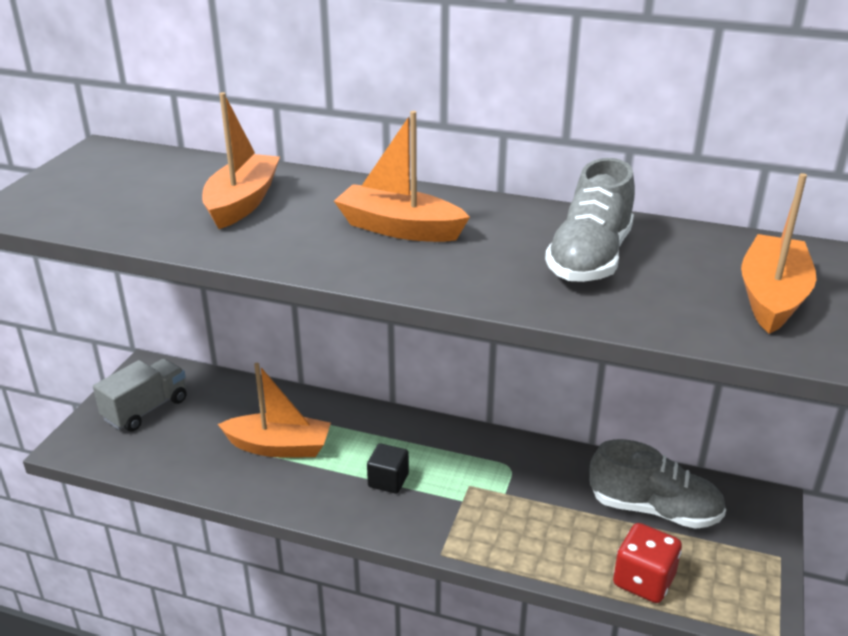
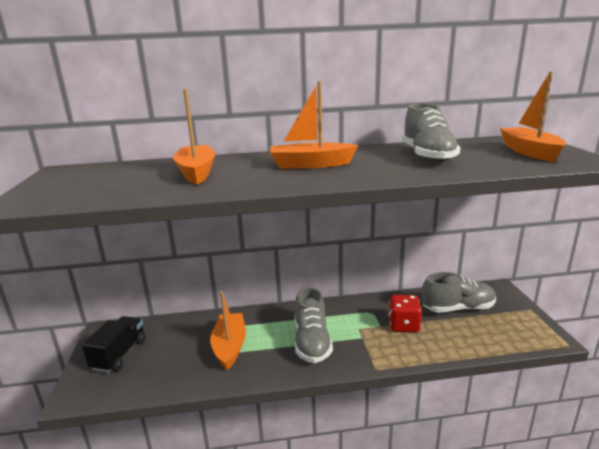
camera: 25 degrees left, 10 degrees down
(146, 409) = (119, 354): grey truck -> black truck
(279, 447) = (230, 346): orange boat -> orange boat turned 75 degrees counterclockwise
(388, 480) = (312, 342): black cube -> grey shoe
(643, 581) = (486, 343): red dice -> red dice (403, 325)

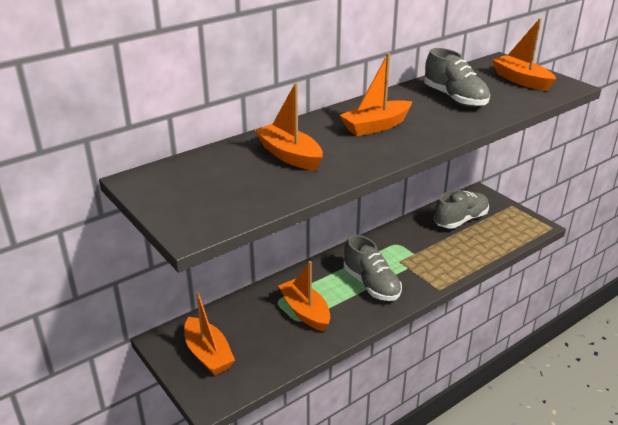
camera: 30 degrees left, 10 degrees up
(119, 354) = (208, 354): black truck -> orange boat
(403, 325) = (431, 247): red dice -> none

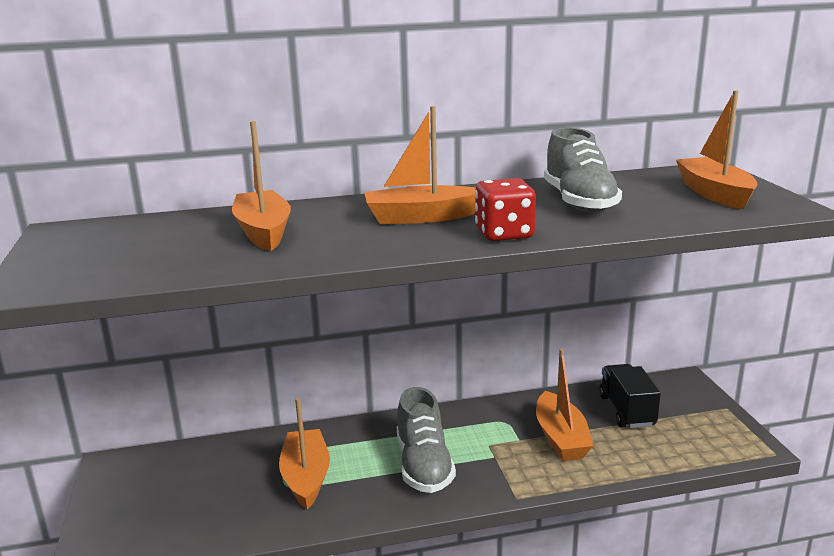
camera: 25 degrees right, 10 degrees down
(208, 354) = (144, 496): orange boat -> orange boat (561, 438)
(440, 131) = (504, 234): none -> red dice
(460, 220) = (626, 411): grey shoe -> black truck

